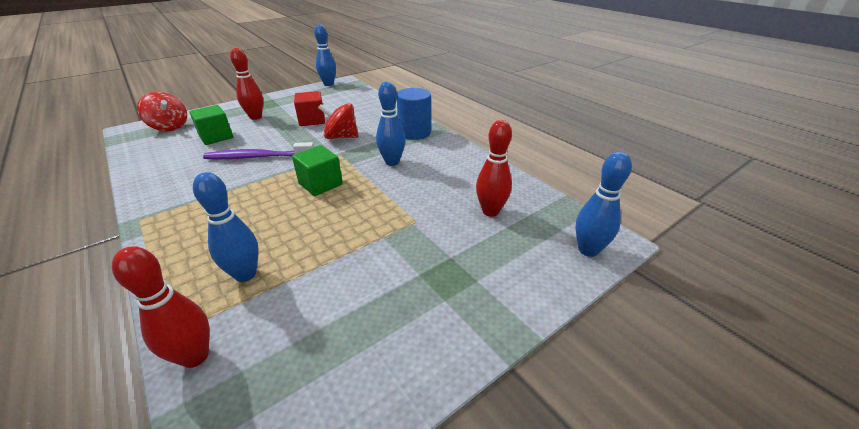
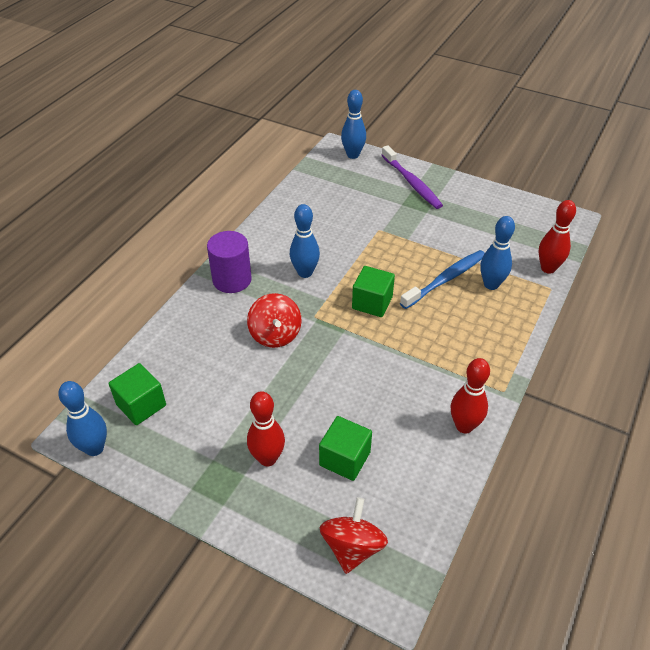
camera: 115 degrees left, 10 degrees up
(258, 157) = (361, 380): purple toothbrush -> purple toothbrush (411, 183)
(294, 240) = (445, 279): none -> blue toothbrush
(312, 120) = (245, 387): red cube -> none
(340, 95) = (141, 405): none -> green cube
(414, 132) = (232, 280): blue cylinder -> purple cylinder
(490, 211) = (341, 198): red bowling pin -> red bowling pin (464, 426)

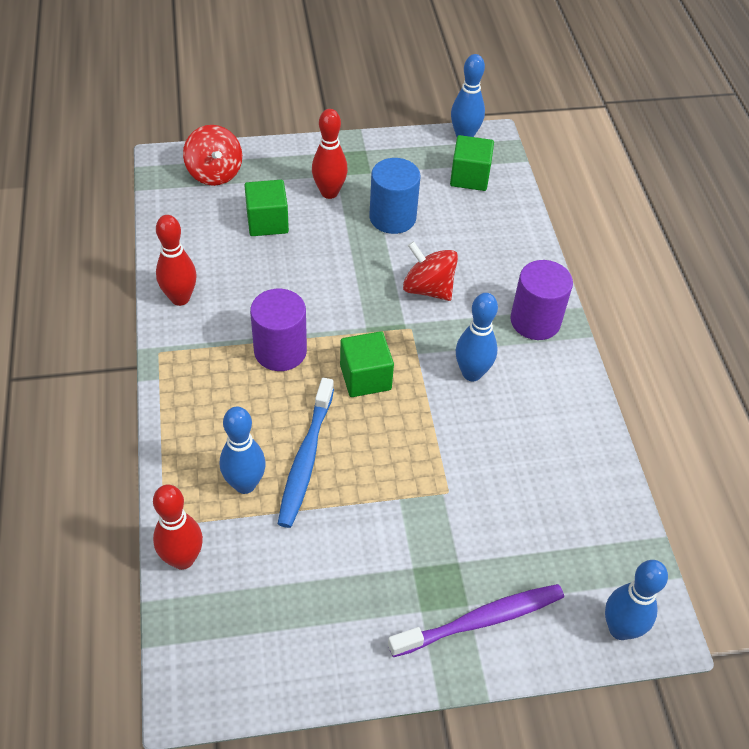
camera: 140 degrees right, 5 degrees up
(241, 403) = (392, 217): none -> blue cylinder
(411, 183) = (481, 620): purple toothbrush -> purple toothbrush turned 135 degrees clockwise
(415, 347) = (280, 351): none -> purple cylinder

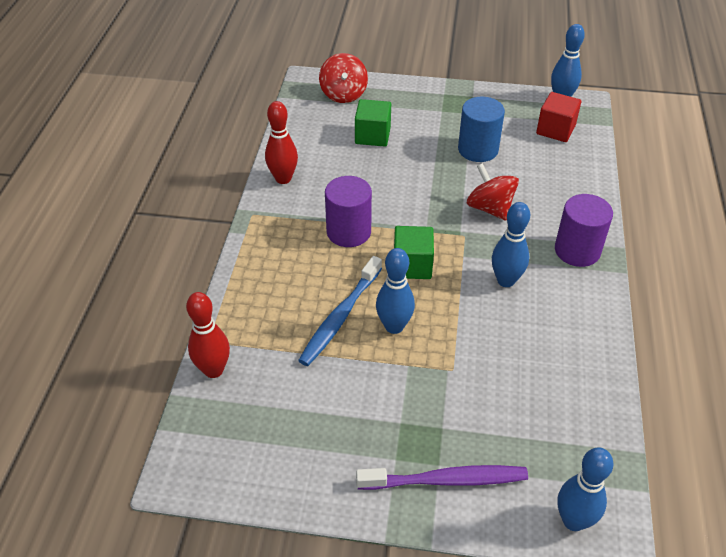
camera: 20 degrees right, 5 degrees down
(245, 484) = (283, 325): blue bowling pin -> blue bowling pin (394, 326)
(329, 192) = (431, 122): red bowling pin -> none
(469, 177) = (555, 130): green cube -> red cube

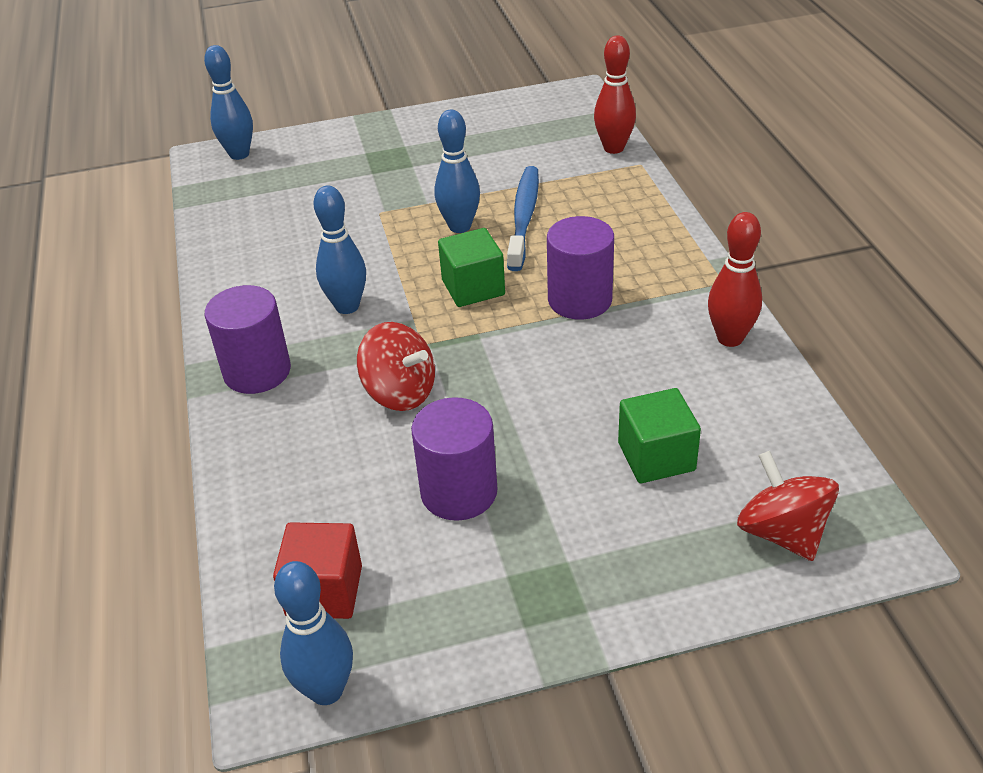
camera: 160 degrees right, 5 degrees down
(446, 480) = (355, 146): purple toothbrush -> none
(478, 149) = (459, 492): blue cylinder -> purple cylinder

